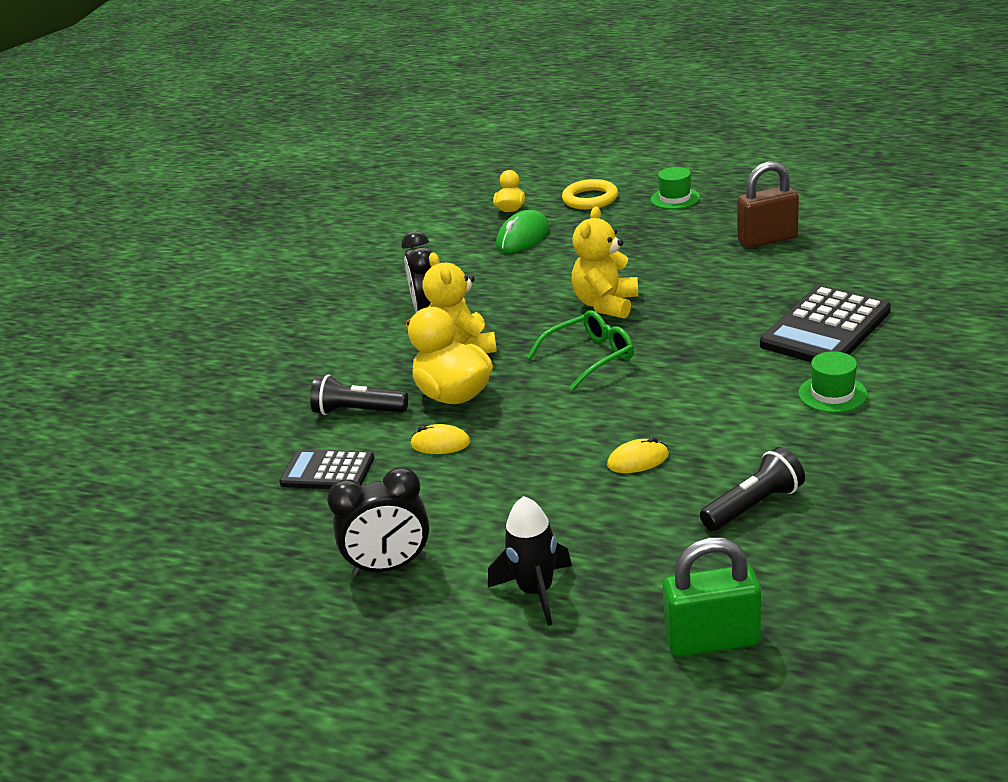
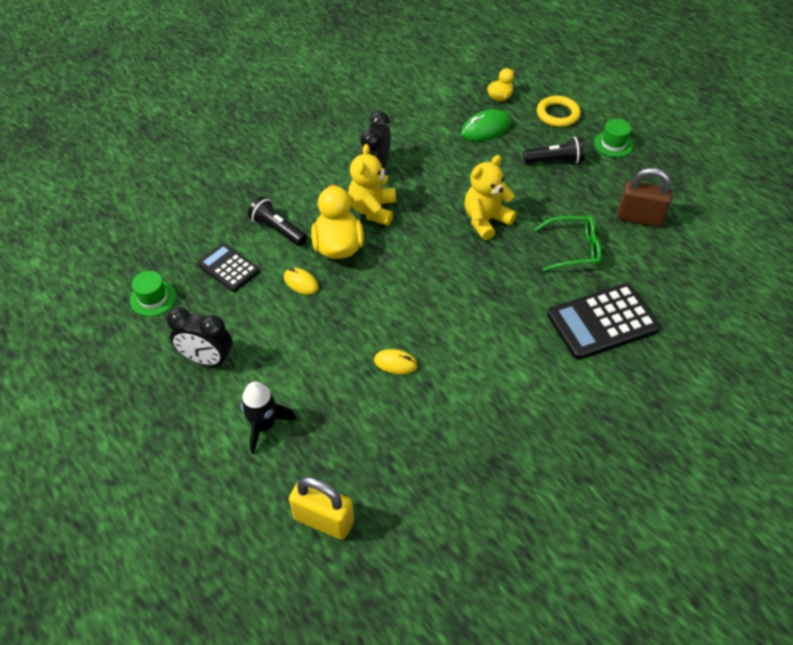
camera: 25 degrees right, 20 degrees up
(590, 357) = (438, 261): green glasses -> green glasses (574, 249)
(712, 640) = (323, 520): green padlock -> yellow padlock
(754, 505) = (429, 439): black flashlight -> black flashlight (555, 160)
(832, 394) = (554, 380): green hat -> green hat (153, 298)

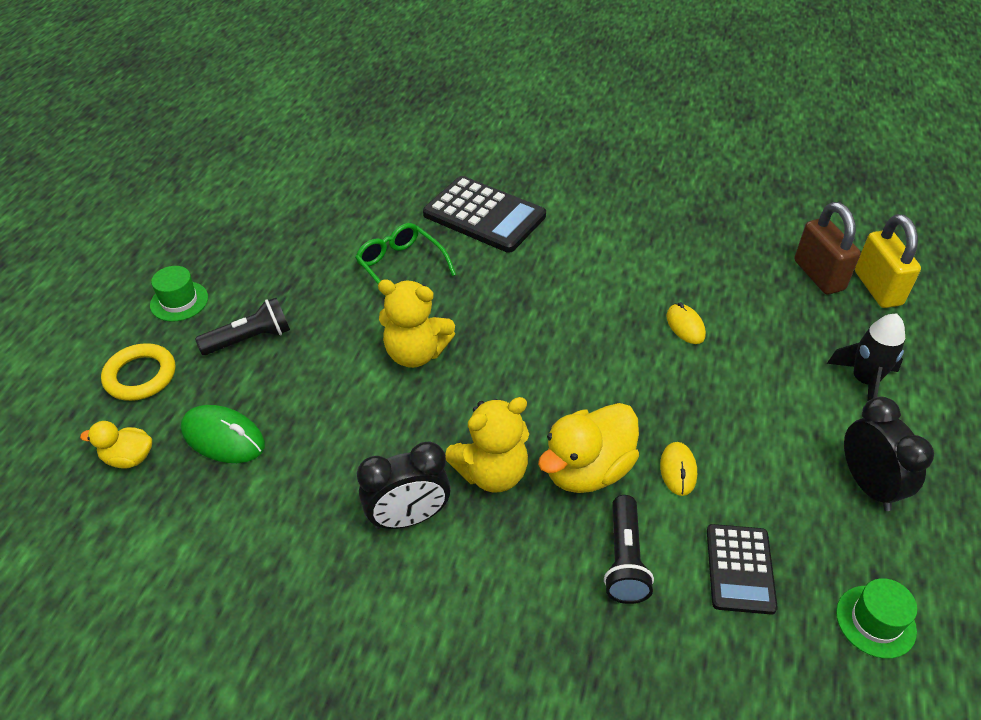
camera: 125 degrees left, 5 degrees down
(555, 160) = (250, 339): black flashlight -> black flashlight turned 105 degrees clockwise
(639, 218) = (309, 239): brown padlock -> brown padlock (818, 275)

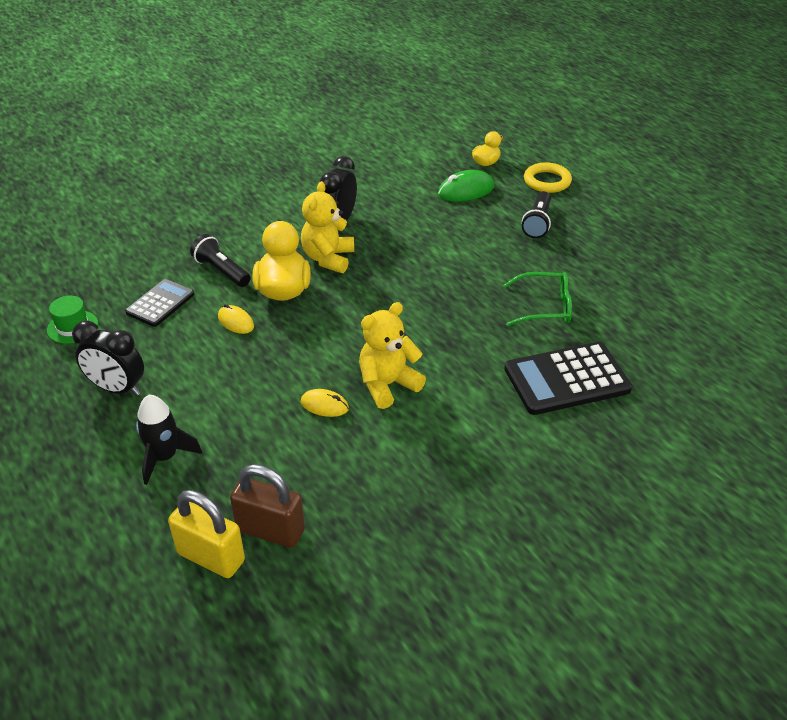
camera: 130 degrees right, 5 degrees down
(179, 301) = (604, 211): green hat -> none
(416, 353) = (450, 275): yellow teddy bear -> yellow teddy bear (387, 385)
(740, 569) = (160, 303): black calculator -> black calculator turned 75 degrees clockwise

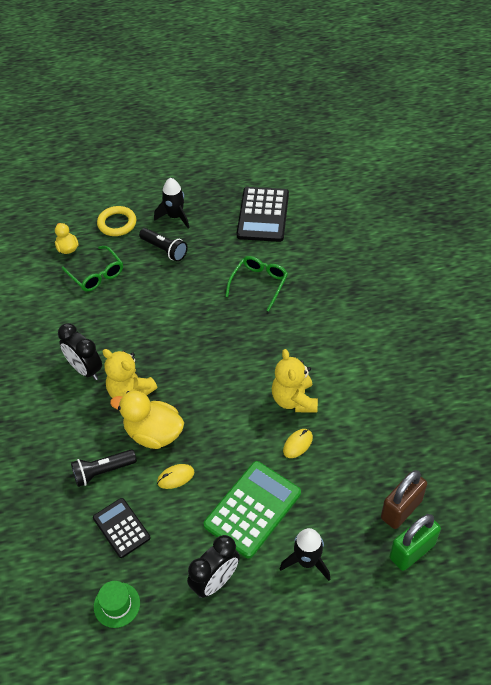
camera: 65 degrees left, 10 degrees up
(211, 557) = (412, 551): yellow padlock -> green padlock
(218, 392) = (252, 509): none -> green calculator
(466, 190) = (96, 275): green mouse -> green glasses
(566, 379) = (333, 302): black calculator -> black calculator (263, 215)
(593, 216) = (175, 216): none -> black rocket

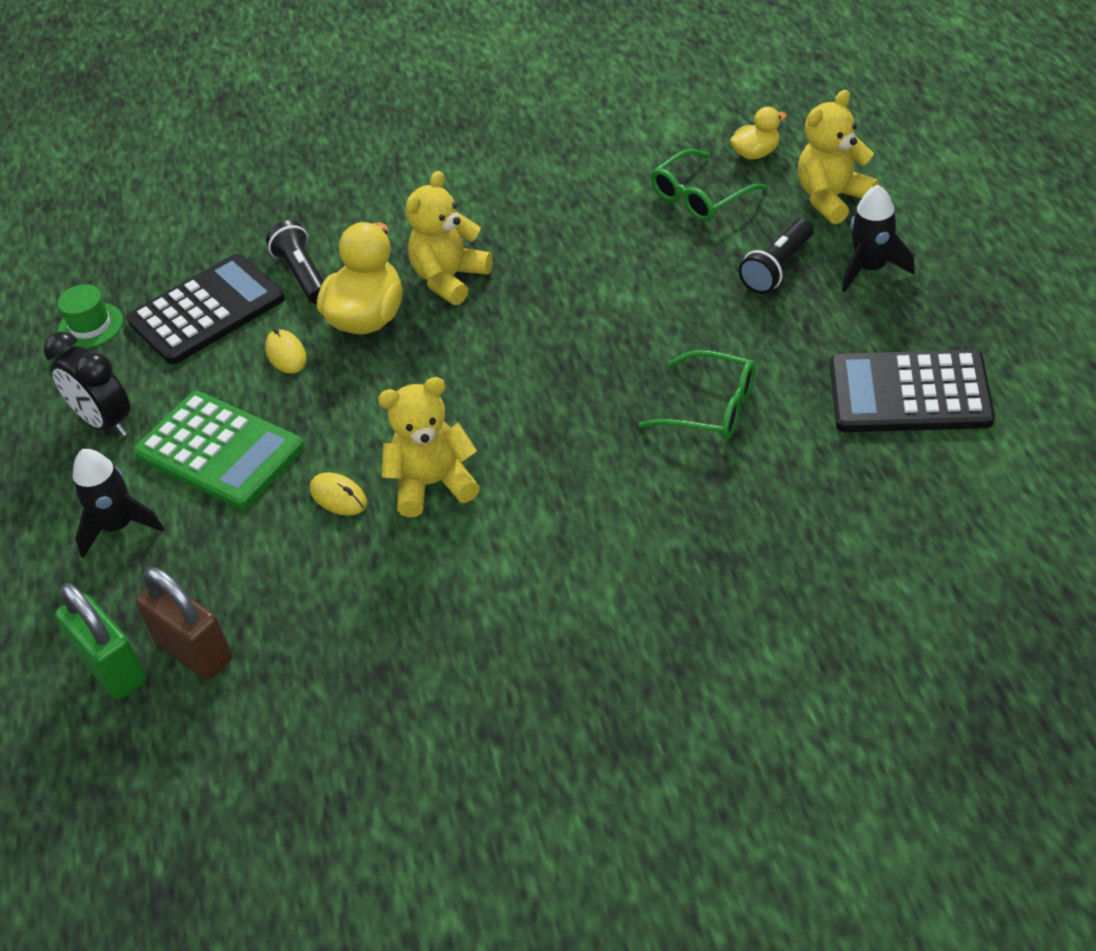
camera: 90 degrees right, 5 degrees down
(85, 369) = (493, 222): black clock -> none
(117, 223) = (832, 198): yellow ring -> yellow teddy bear
(121, 528) = (207, 310): black calculator -> black calculator, size x1.65

